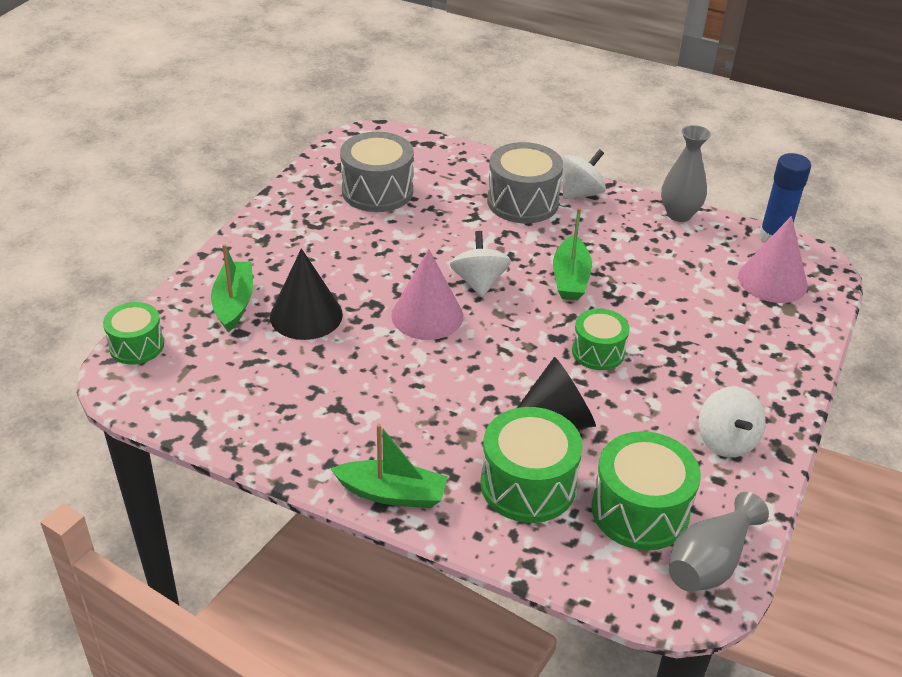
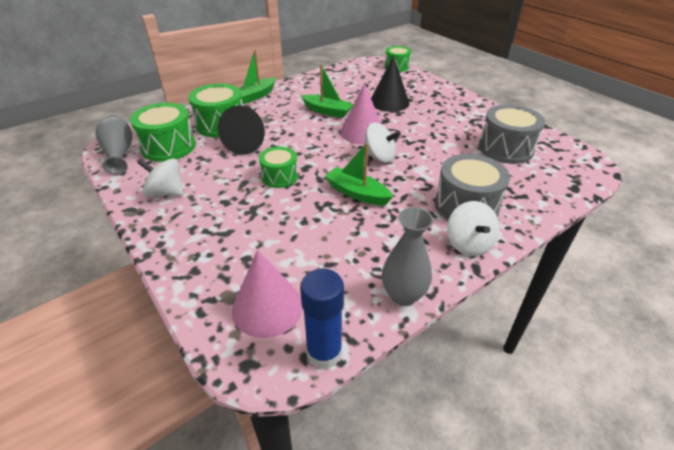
camera: 120 degrees right, 0 degrees up
(234, 303) = (412, 88): green boat -> green boat (327, 111)

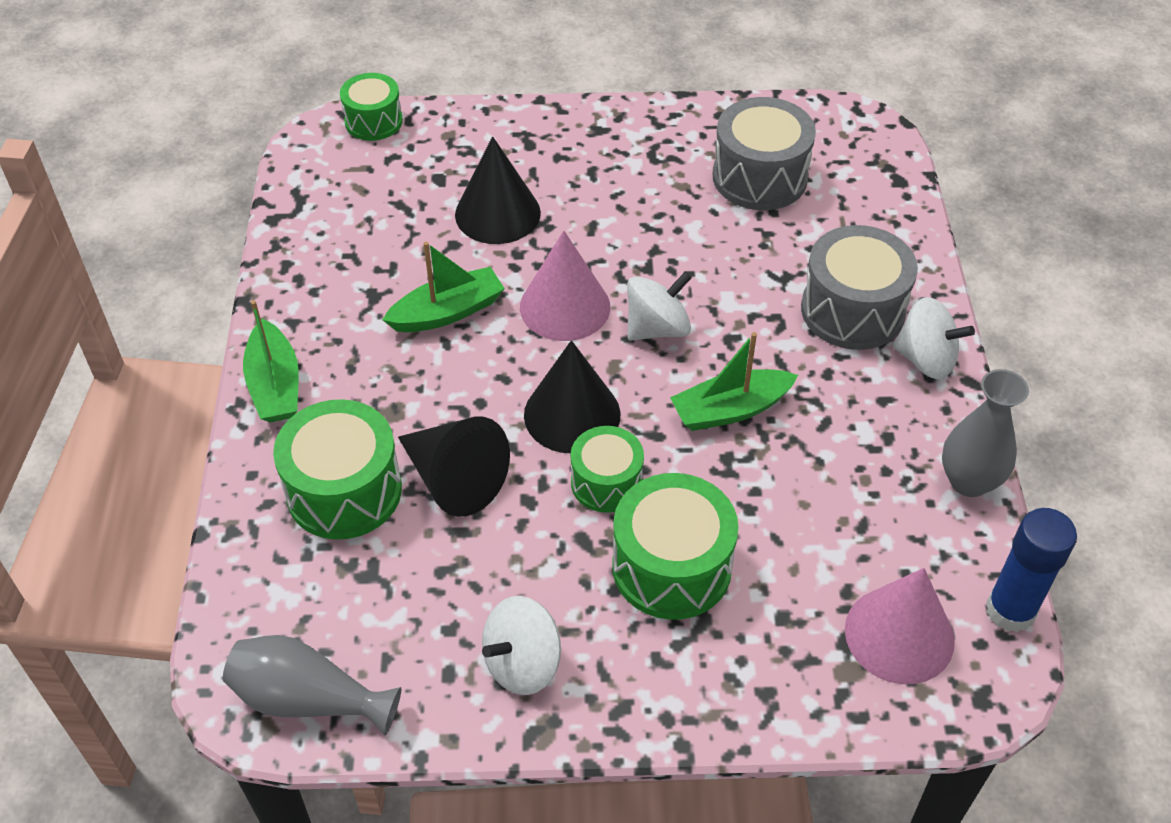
camera: 55 degrees left, 10 degrees up
(168, 146) = (356, 607): green drum -> green drum (671, 567)
(307, 155) = (572, 414): none -> black cone

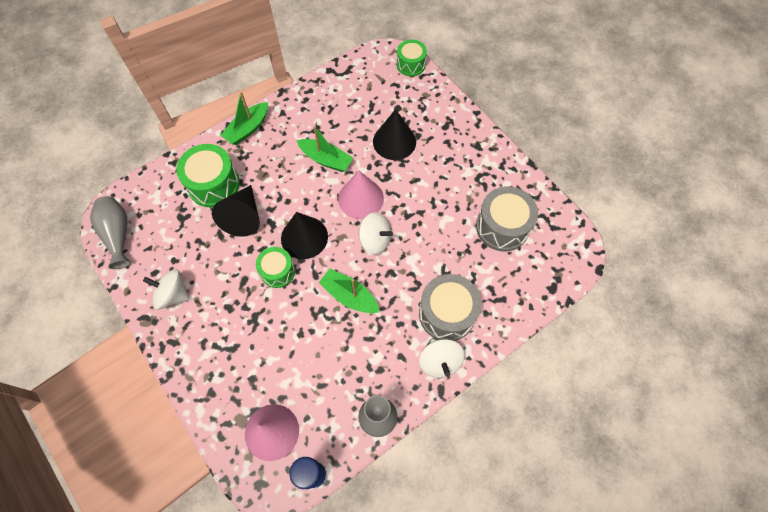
camera: 55 degrees right, 15 degrees up
(671, 567) = (251, 321): green drum -> none

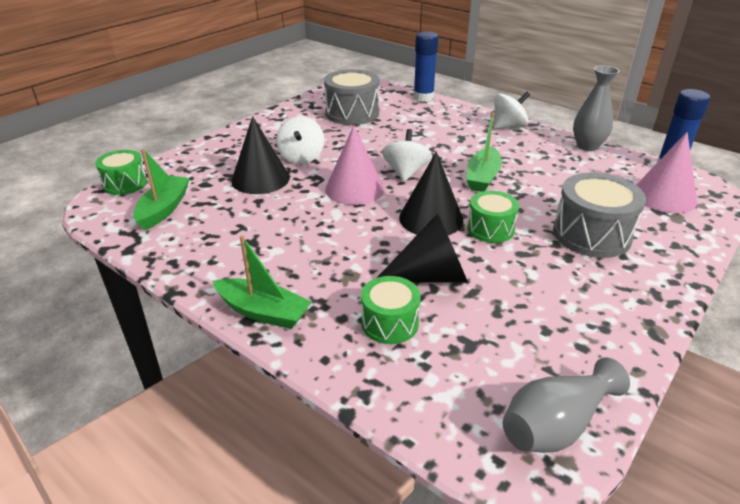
camera: 105 degrees left, 30 degrees down
(173, 295) = (597, 314): white spinning top -> white spinning top (301, 157)
(214, 184) = (389, 323): green drum -> green drum, size x0.63
(326, 159) = (304, 223): green boat -> green boat (164, 209)
(447, 313) = (460, 128): grey drum -> grey drum (591, 234)
(531, 304) = (423, 97): none -> blue glue stick

